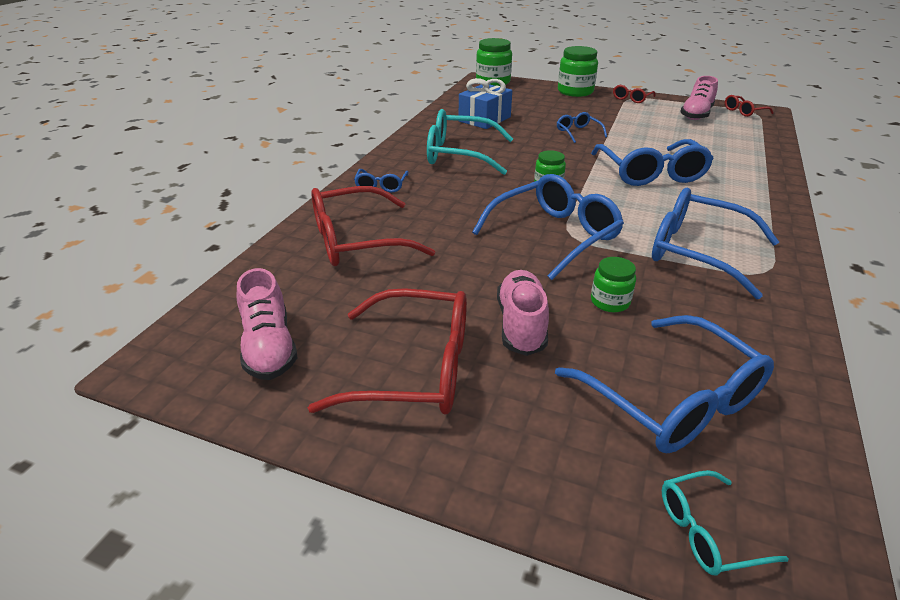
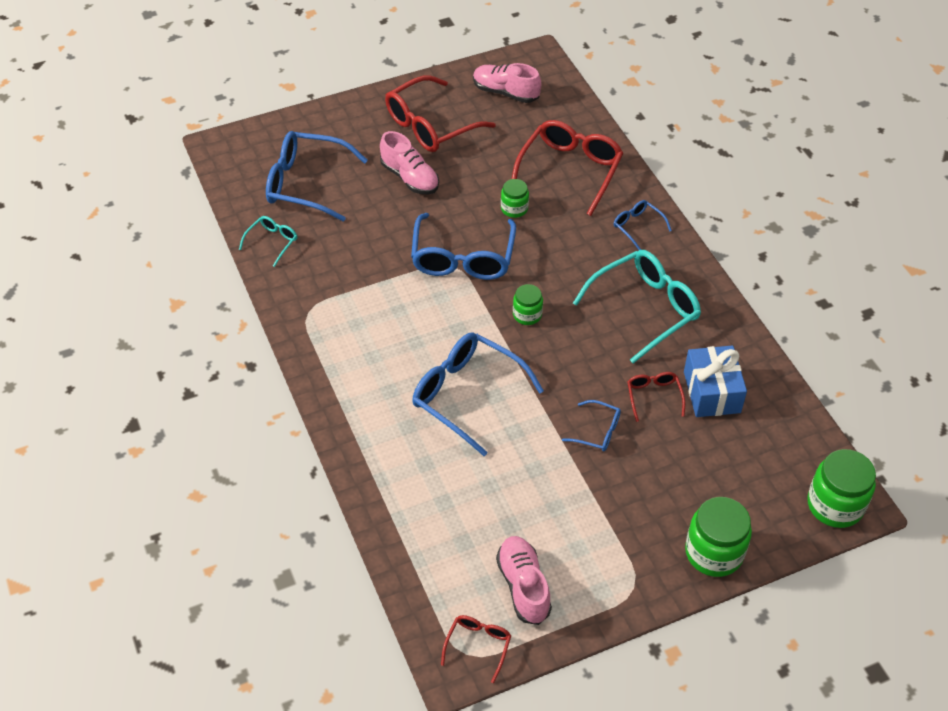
camera: 135 degrees right, 15 degrees up
(610, 302) = (379, 223): green jar -> green jar (514, 209)
(631, 98) = (632, 584): red glasses -> red glasses (654, 397)
(698, 252) = (359, 305): blue glasses -> none
(708, 531) = (261, 140): turquoise glasses -> turquoise glasses (272, 242)

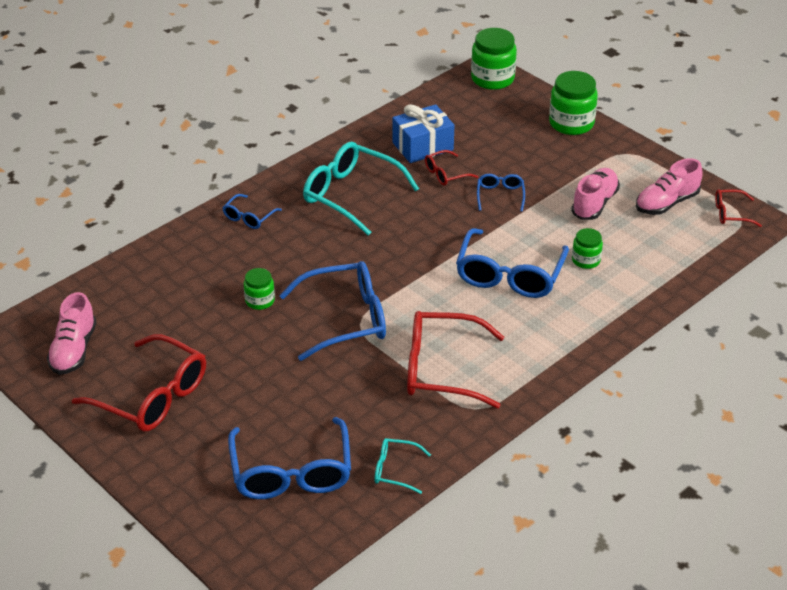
camera: 110 degrees left, 10 degrees down
(410, 178) = (246, 389): pink shoe -> pink shoe (594, 203)
(527, 315) = (396, 261): green jar -> green jar (586, 260)
(569, 171) = (188, 275): red glasses -> red glasses (443, 369)

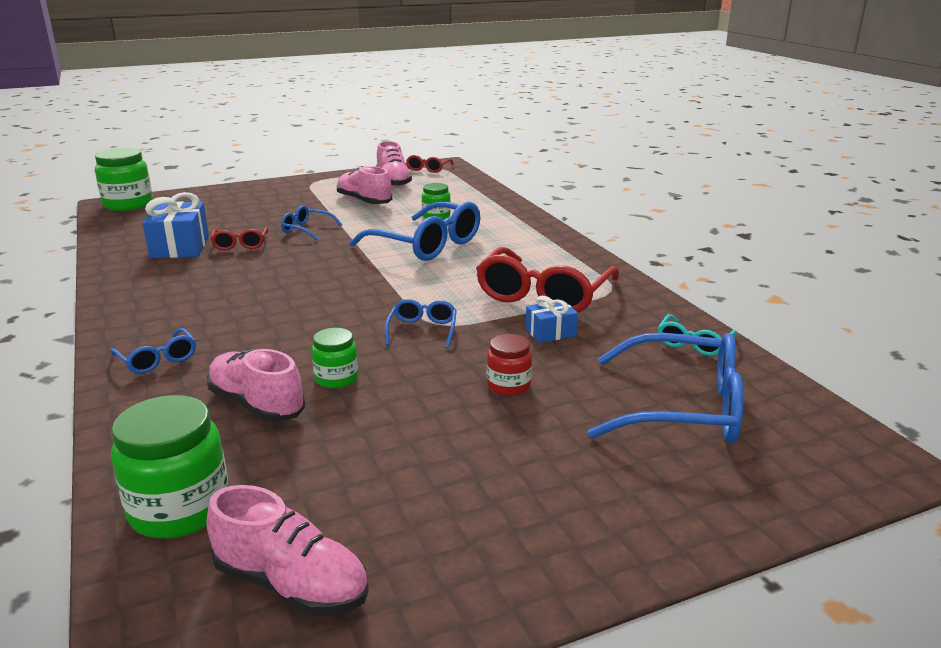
camera: 70 degrees left, 15 degrees down
(151, 396) = (472, 506): red glasses -> none
(216, 279) = (257, 404): none -> pink shoe
(285, 381) = (508, 385): none -> red jar
(344, 319) = (422, 331): blue glasses -> blue glasses, size x0.49
(352, 195) = (208, 292): turquoise glasses -> none
(374, 386) = (550, 332): none -> blue gift
(571, 123) = (244, 191): green jar -> green jar (180, 509)

